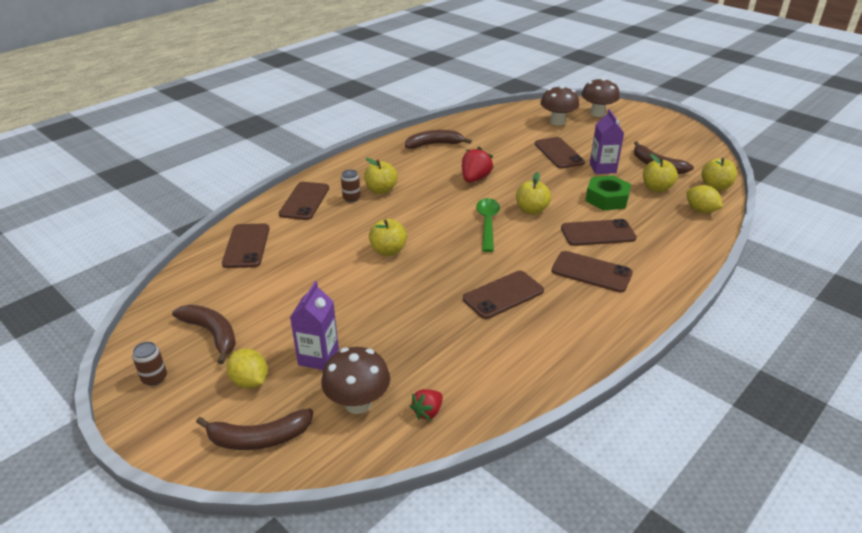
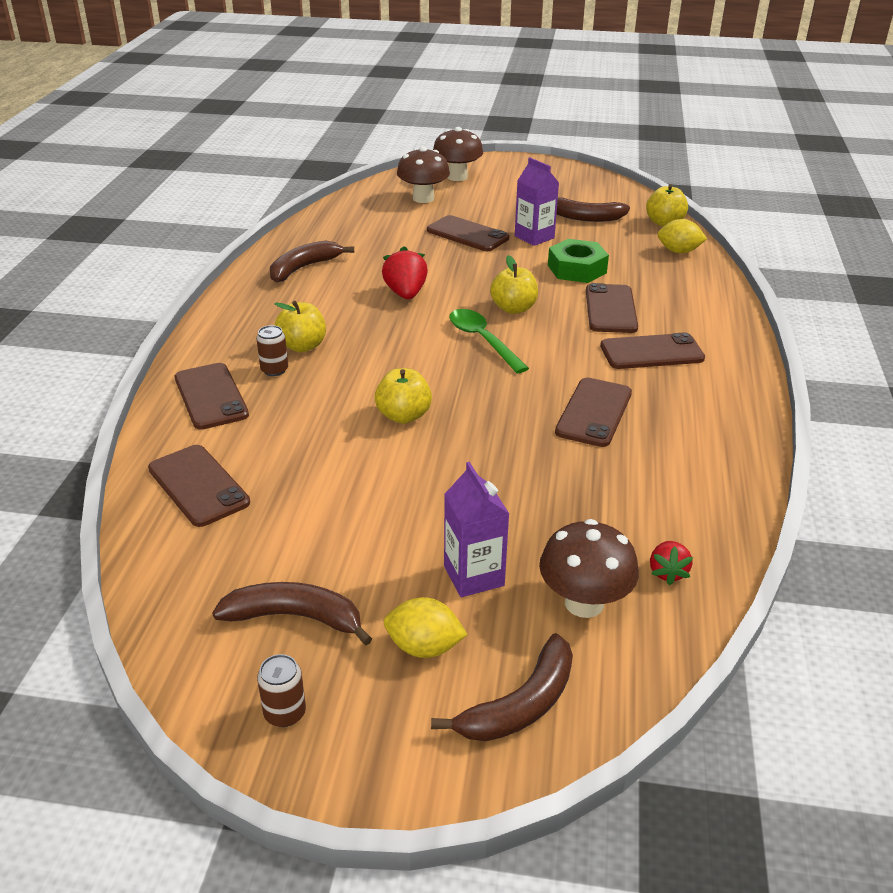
camera: 35 degrees left, 0 degrees up
(598, 233) = (610, 309): brown phone -> brown phone turned 45 degrees counterclockwise
(656, 188) = (612, 242): yellow apple -> none

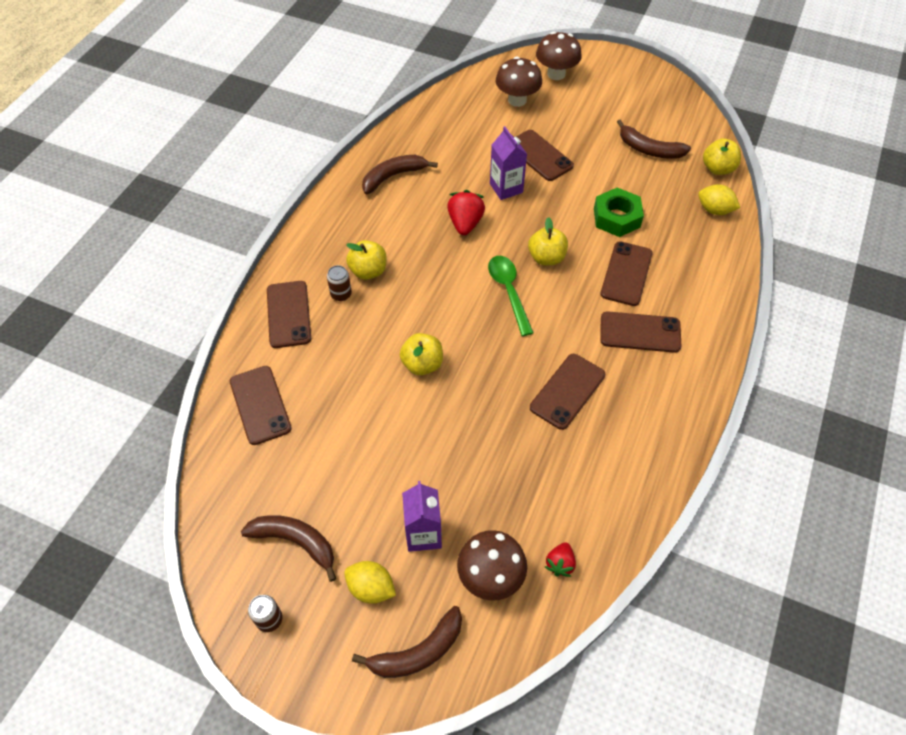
camera: 15 degrees right, 20 degrees up
(534, 237) = (595, 169): purple carton -> purple carton (506, 188)

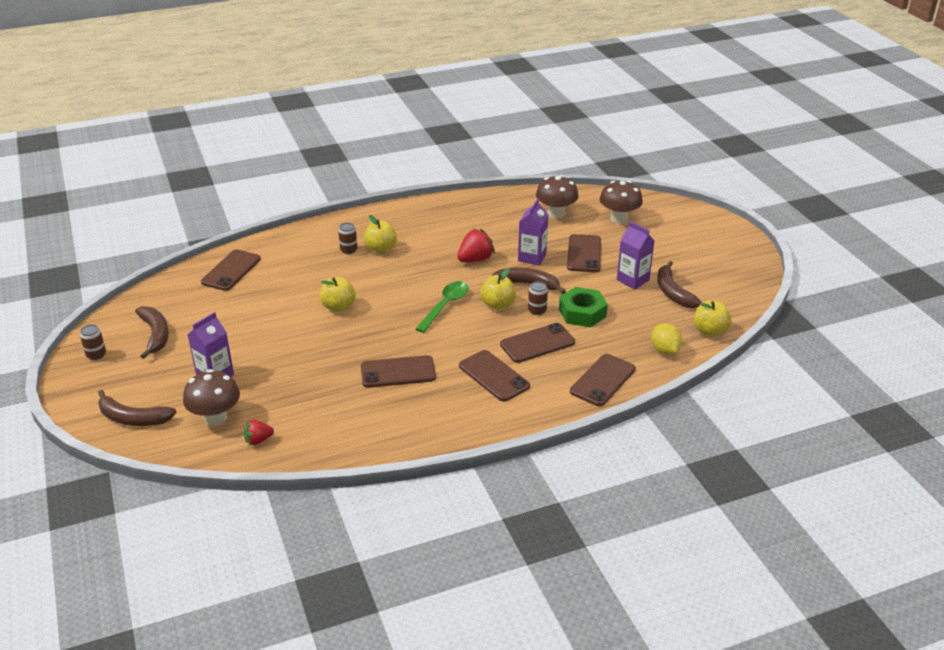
camera: 45 degrees right, 20 degrees down
(288, 314) = (307, 242): brown phone -> brown phone (603, 380)
(371, 588) = (155, 378): yellow lemon -> none
(393, 176) = (470, 214): brown banana -> brown banana (527, 284)
(556, 74) = (673, 219): brown mushroom -> brown mushroom (556, 214)
(583, 241) = (537, 310): none -> brown can
(608, 157) = (632, 280): none -> purple carton

